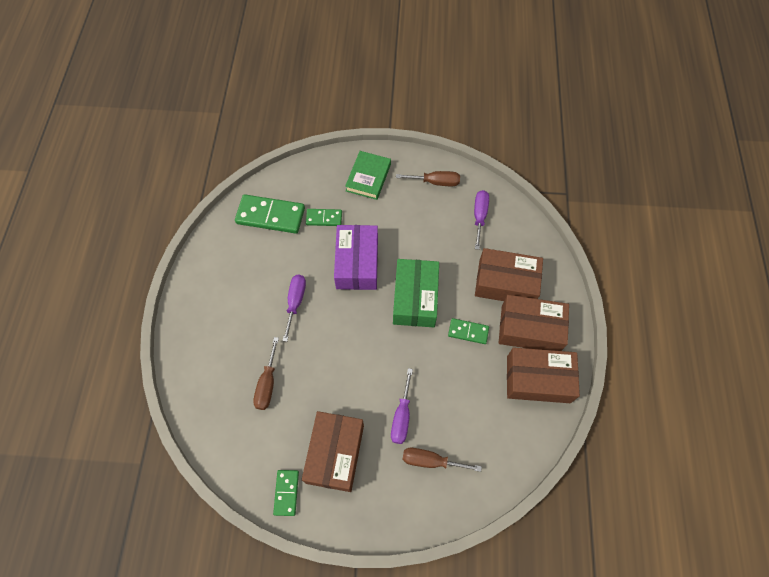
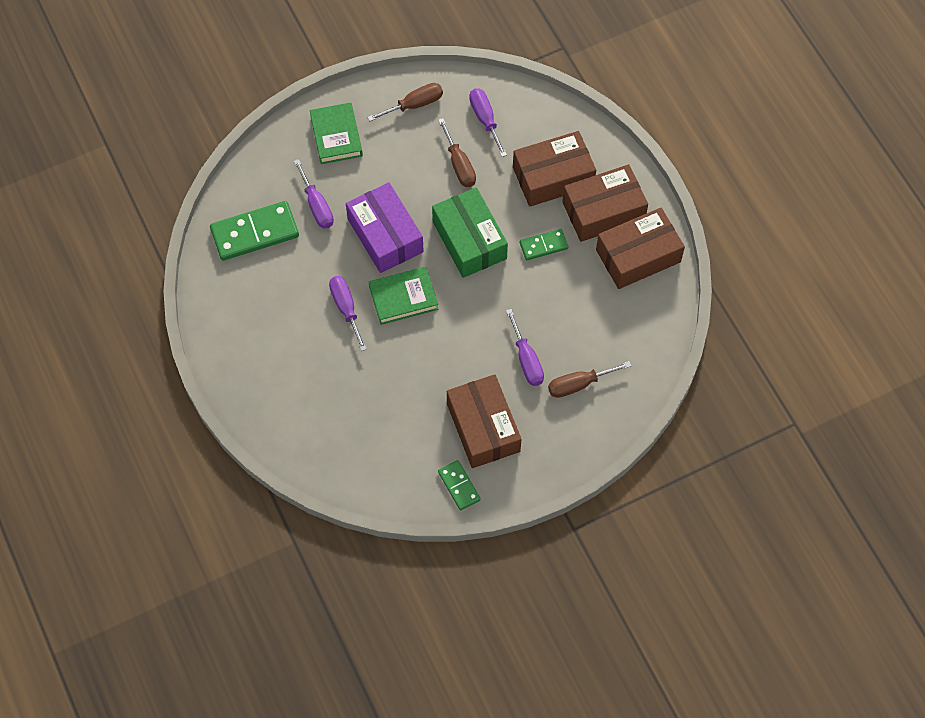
camera: 30 degrees left, 0 degrees up
(267, 384) = (372, 401): brown screwdriver -> brown screwdriver (459, 165)
(324, 218) = (317, 206): green domino -> purple screwdriver
(340, 316) = (403, 298): none -> green book

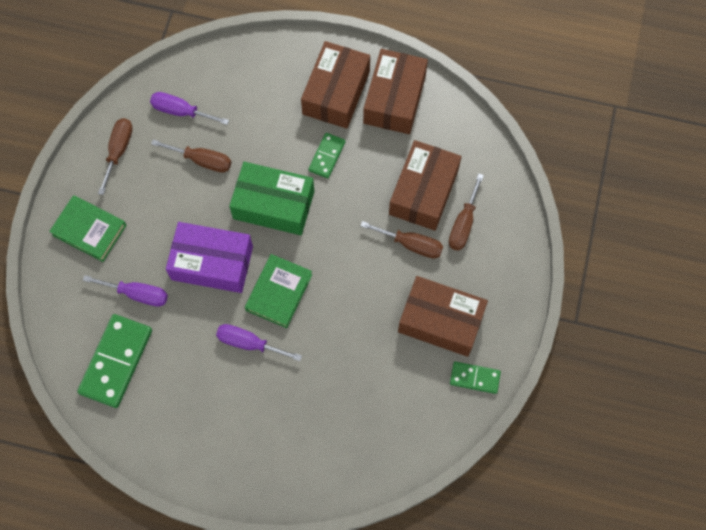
camera: 50 degrees left, 5 degrees up
(526, 360) = (411, 244): purple screwdriver -> brown screwdriver
(553, 177) = (275, 103): brown box -> brown box (423, 192)

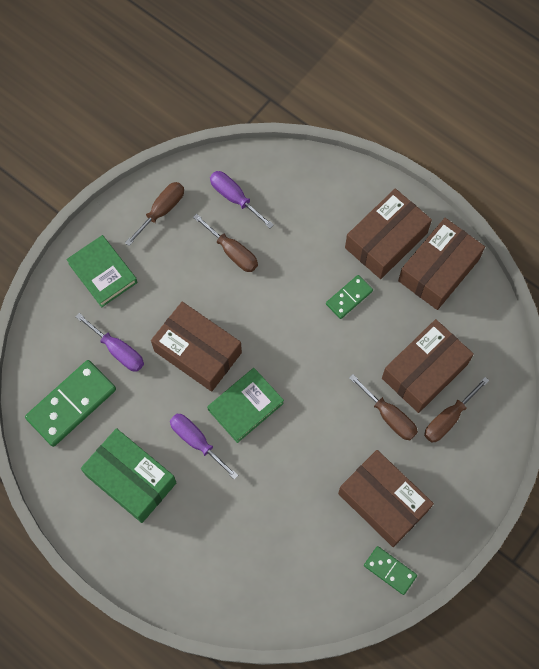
camera: 25 degrees right, 0 degrees up
(212, 263) = (197, 352): purple box -> brown box
(273, 205) = (278, 322): green box -> green box (131, 479)

